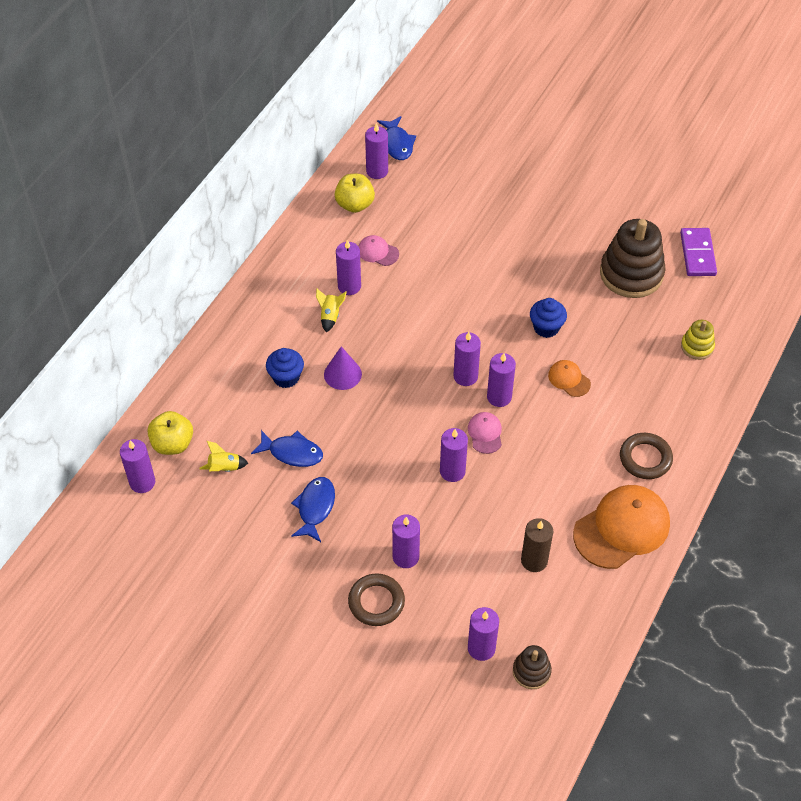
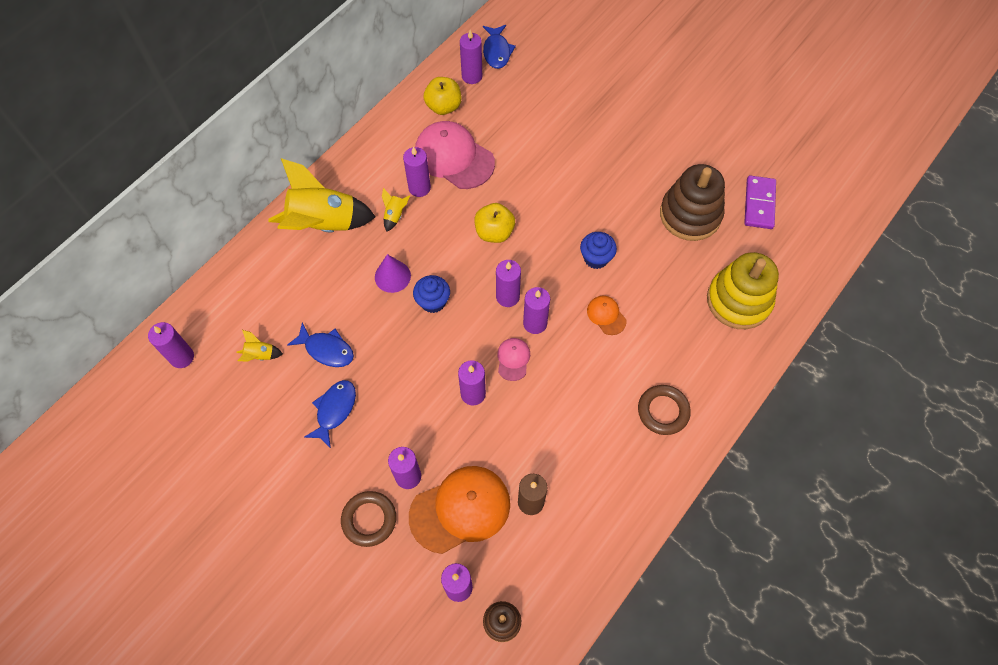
camera: 10 degrees right, 10 degrees up
(173, 444) = (219, 322): yellow apple -> yellow apple (494, 232)
(258, 335) = (323, 224): none -> yellow rocket
(286, 377) = (339, 271): blue cupcake -> blue cupcake (433, 302)
(378, 252) = (454, 157): pink cap -> pink cap, size x2.11
(622, 528) = (624, 482): orange cap -> orange cap (460, 509)
(697, 346) = (738, 300): yellow stacking toy -> yellow stacking toy, size x2.00

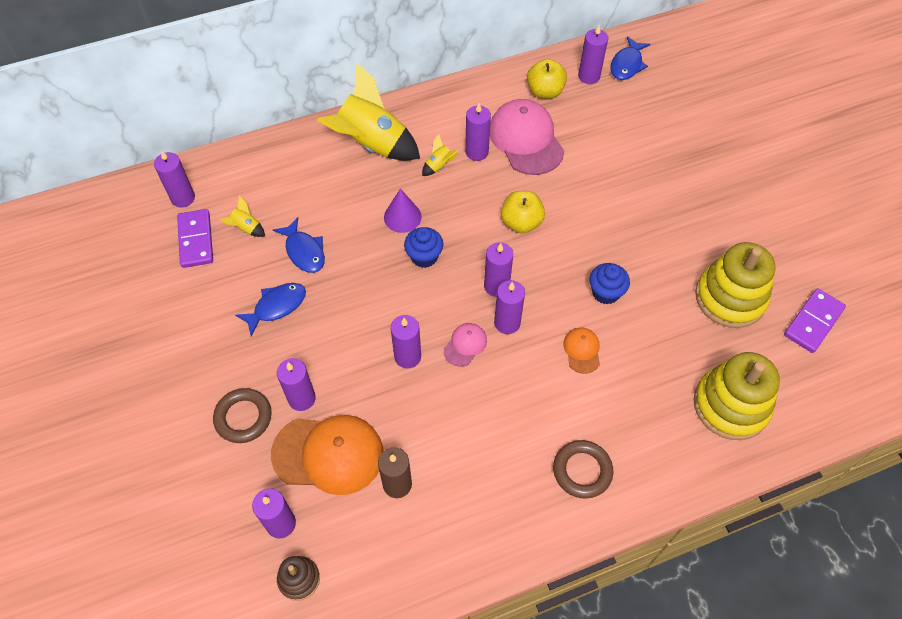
camera: 30 degrees right, 5 degrees down
(221, 389) = (196, 240): none -> purple domino
(690, 215) = (730, 298): brown stacking toy -> yellow stacking toy

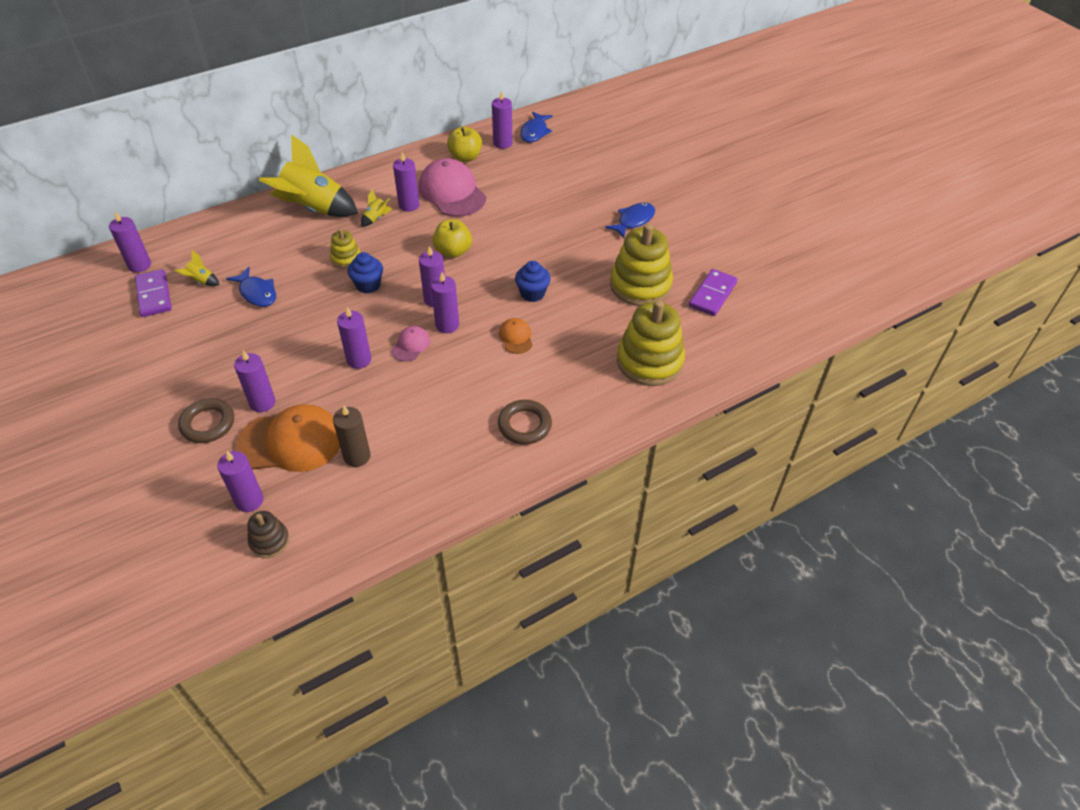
camera: 10 degrees left, 10 degrees down
(276, 306) = (234, 336): blue fish -> blue fish (633, 221)
(402, 217) = (346, 258): purple cone -> yellow stacking toy

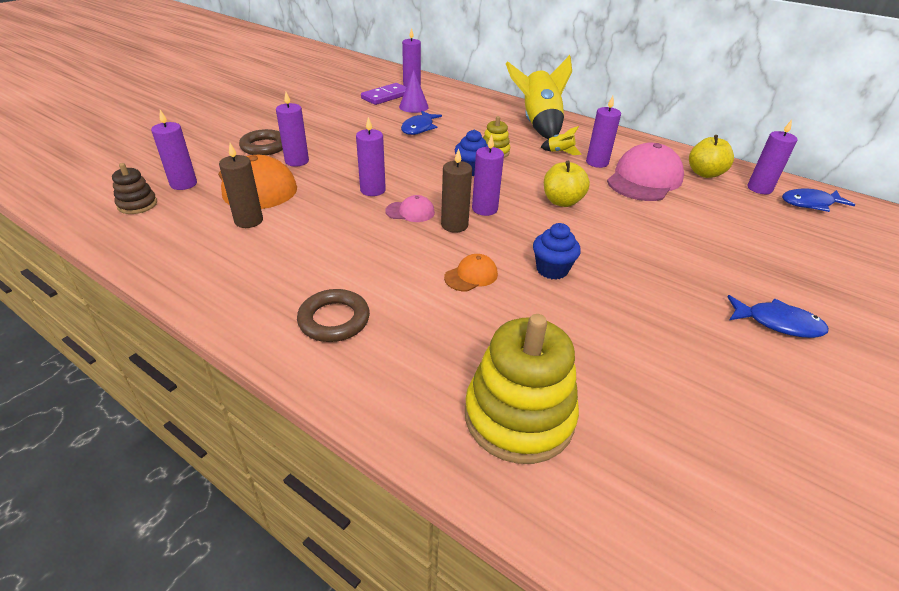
camera: 65 degrees right, 10 degrees down
(201, 281) = (413, 106): yellow rocket -> purple cone
(447, 325) = (454, 225): purple candle -> brown candle
(640, 285) = (661, 364): yellow stacking toy -> none
(712, 294) = (732, 464): purple domino -> none

